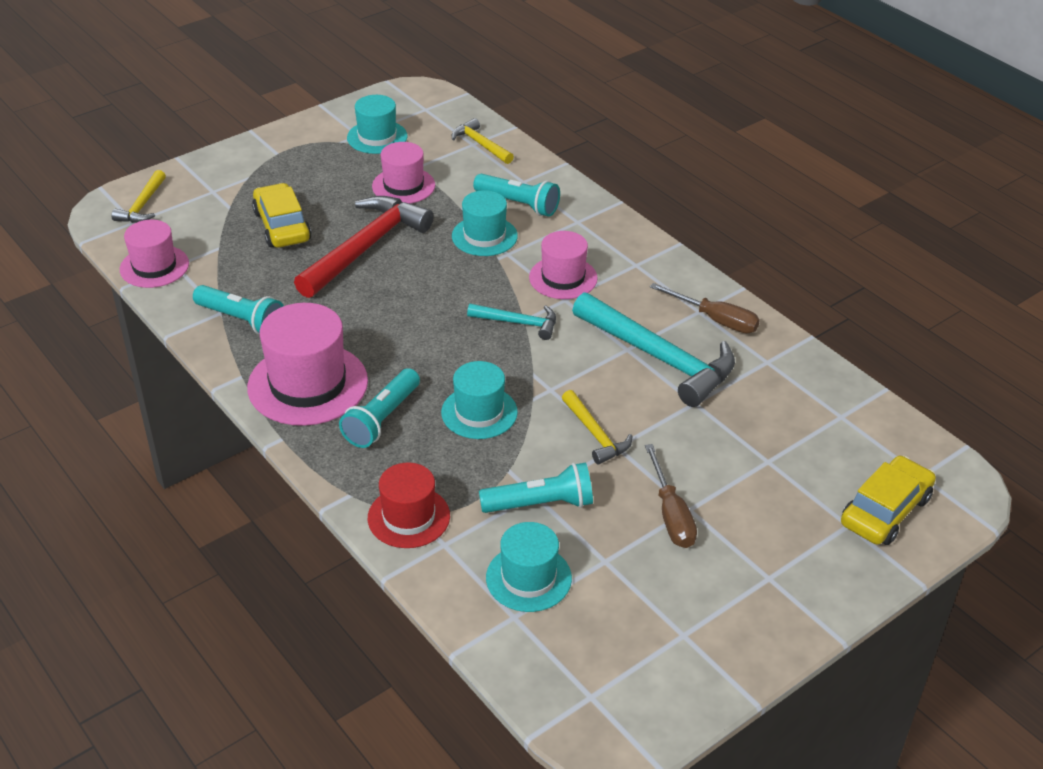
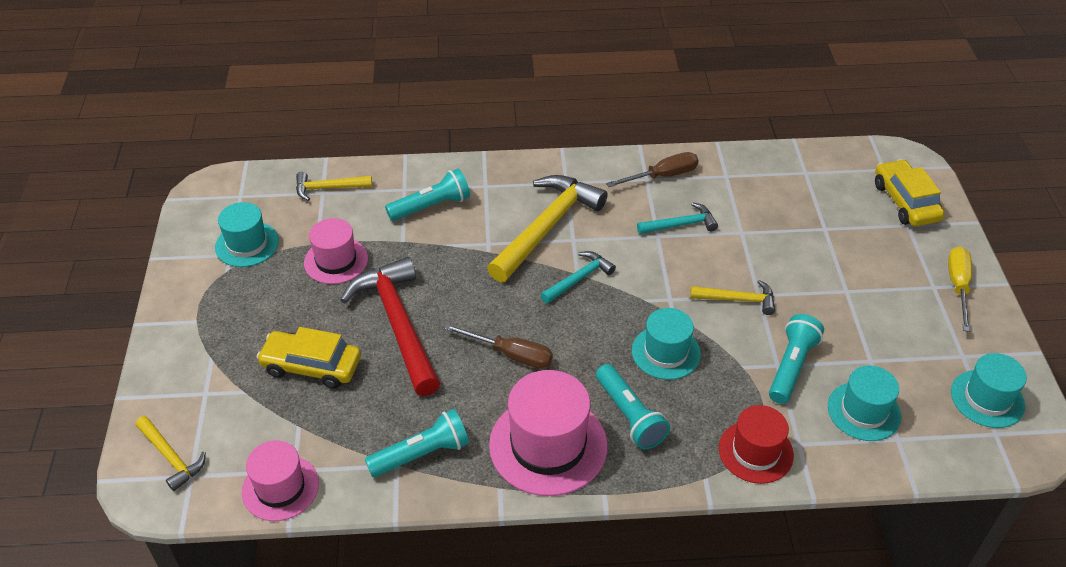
camera: 55 degrees left, 5 degrees up
(484, 236) = (453, 245): turquoise hat -> turquoise hat (987, 398)
(563, 278) = (546, 228): pink hat -> yellow hammer
(659, 358) = (680, 225): turquoise hammer -> turquoise hammer, size x0.51
(671, 514) = (846, 303): brown screwdriver -> brown screwdriver (511, 354)
(791, 598) = (958, 286): none -> yellow screwdriver

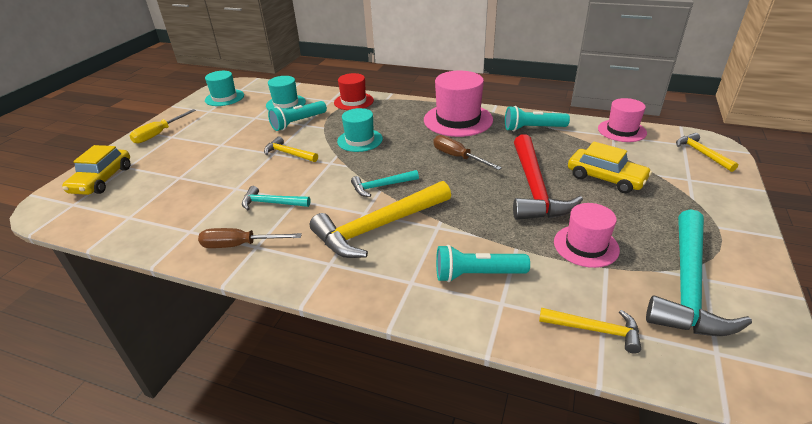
camera: 155 degrees left, 10 degrees down
(247, 244) = (687, 285): turquoise hat -> turquoise hammer
(629, 416) = (405, 122): turquoise flashlight -> none

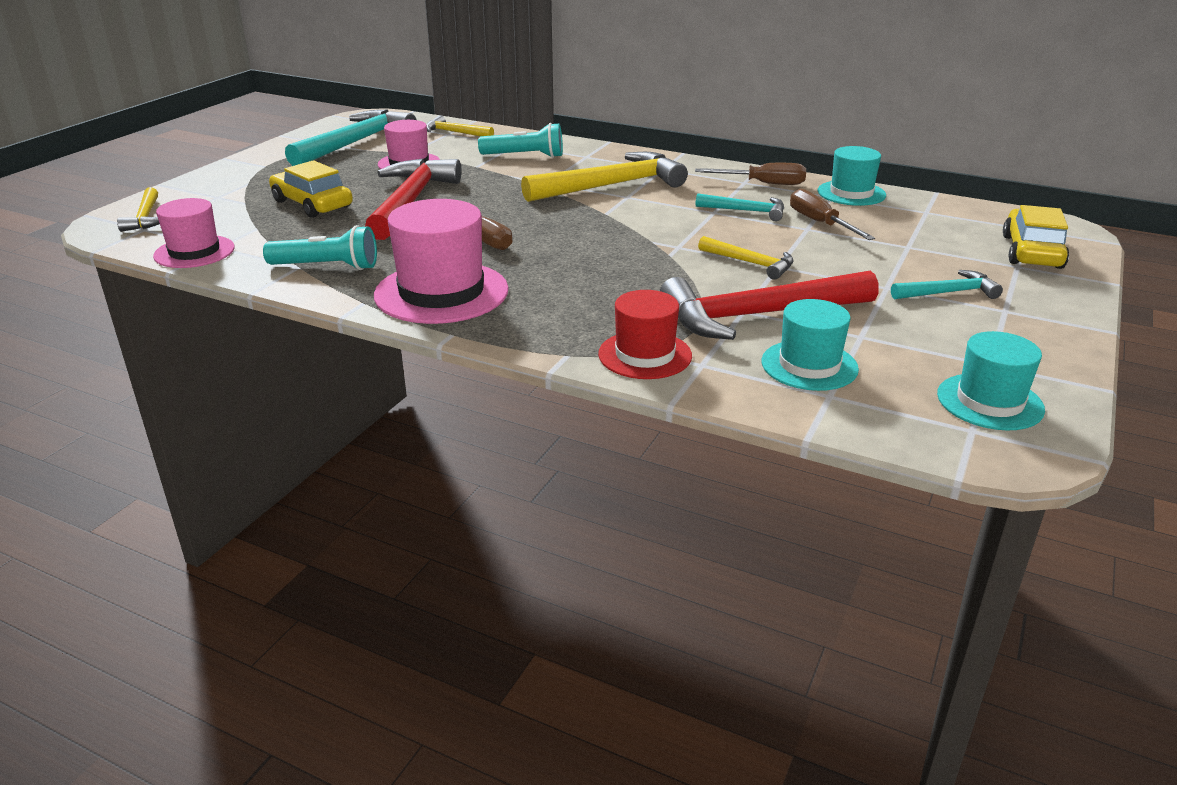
camera: 175 degrees left, 5 degrees down
(159, 134) = (1039, 317): yellow screwdriver -> none
(222, 194) = (820, 223): none -> brown screwdriver
(298, 122) = (758, 315): turquoise flashlight -> red hammer
(360, 140) = (631, 273): turquoise hat -> turquoise hat (851, 193)
(381, 186) = (603, 216): turquoise hammer -> turquoise hammer (948, 293)

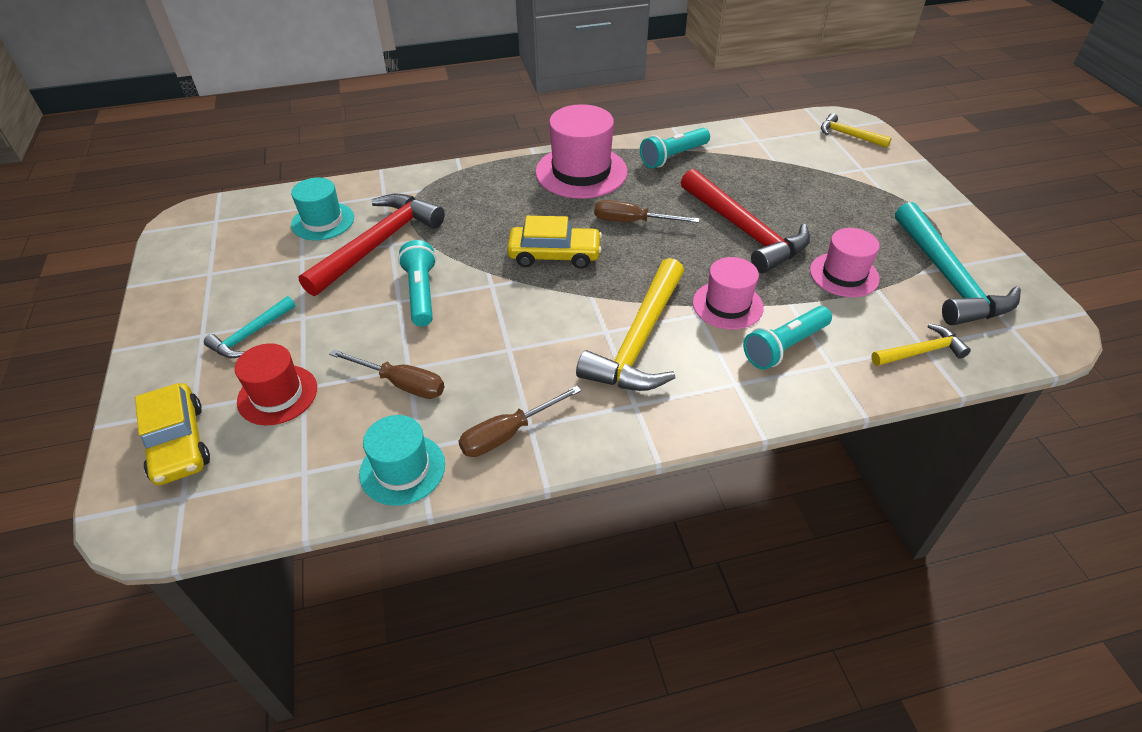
camera: 140 degrees right, 15 degrees up
(194, 252) = (760, 131): pink hat -> pink hat (727, 305)
(312, 204) = (795, 194): yellow car -> yellow car (554, 255)
(645, 355) = (419, 187): red hat -> red hat (277, 395)
(746, 211) = (482, 366): turquoise hammer -> none
(750, 263) = (421, 293): yellow hammer -> turquoise flashlight
(989, 402) = (207, 243): turquoise hat -> none

